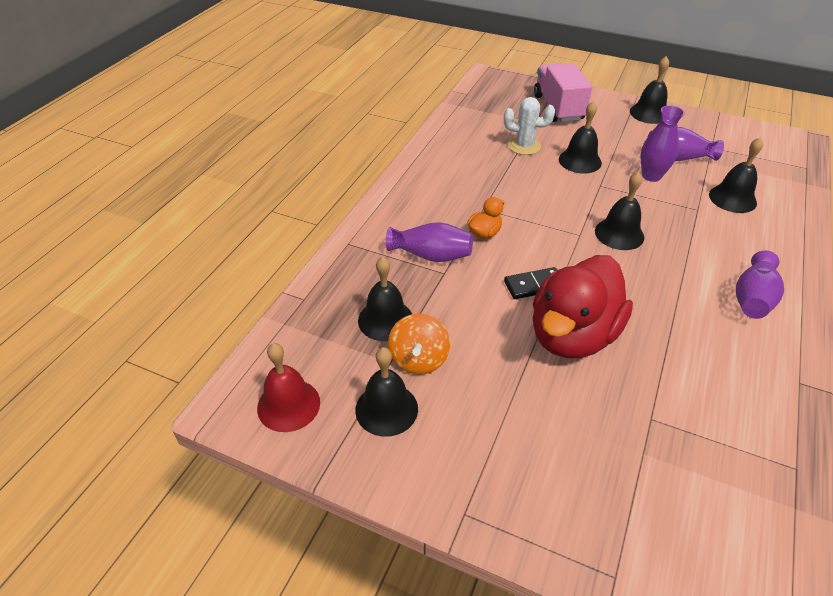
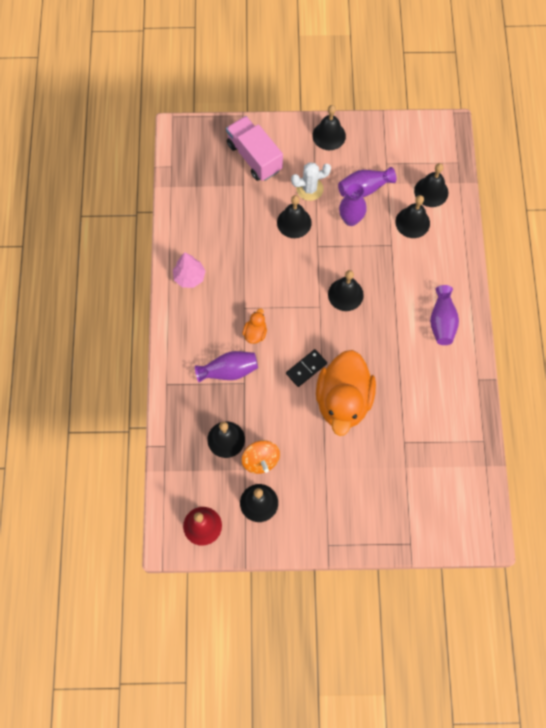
camera: 25 degrees left, 25 degrees up
(435, 168) = (189, 277): none -> pink tree
(524, 146) = (246, 221): white cactus -> white cactus (309, 189)
(572, 335) = (343, 400): red duck -> orange duck
(764, 181) = (431, 192): none -> black bell

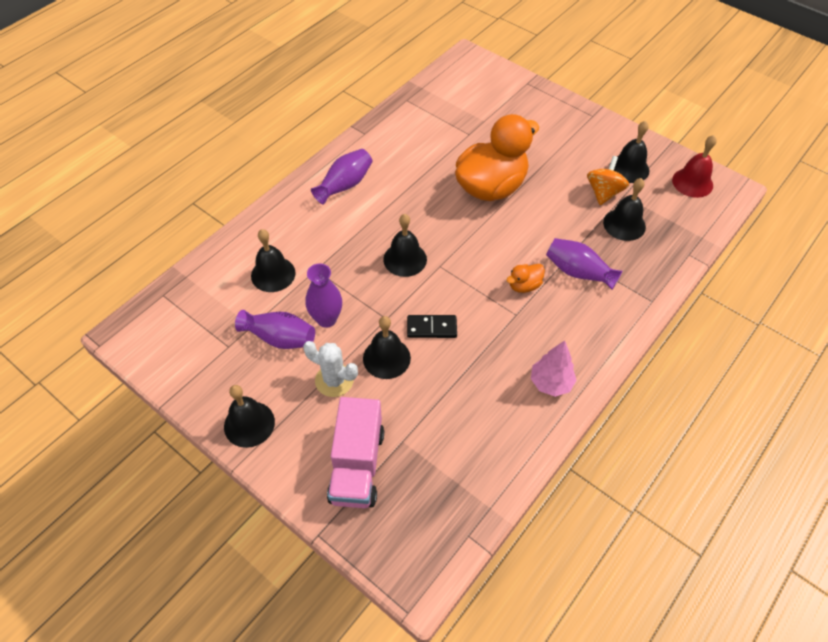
camera: 140 degrees left, 15 degrees down
(306, 368) = (501, 228): black domino -> black domino (431, 328)
(431, 192) = (222, 287): black bell -> none

